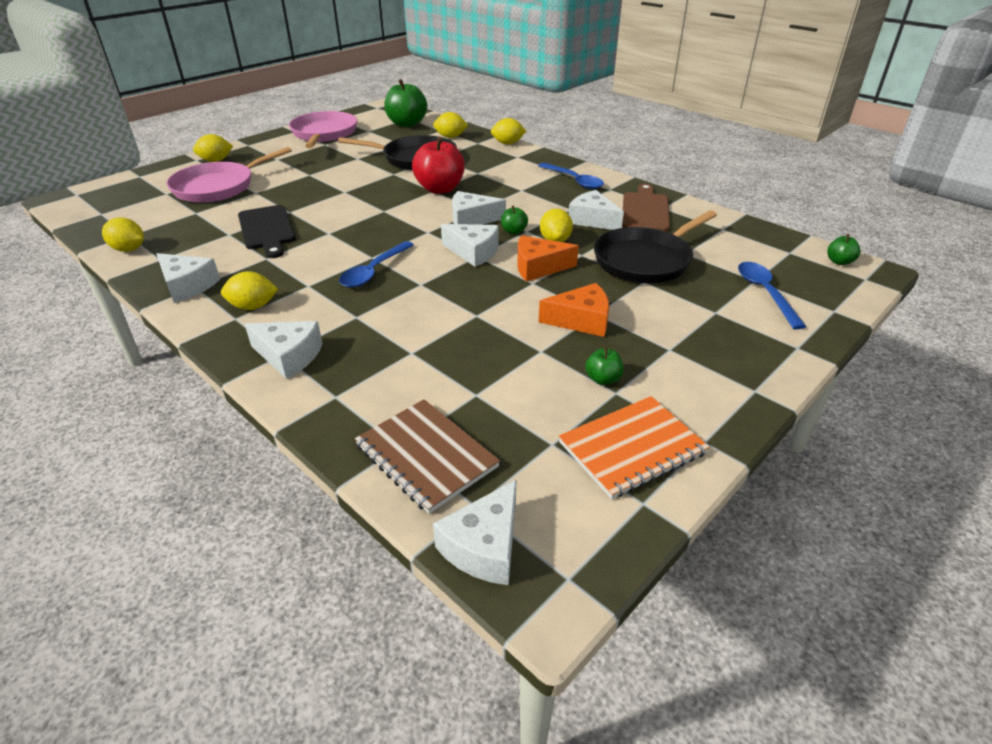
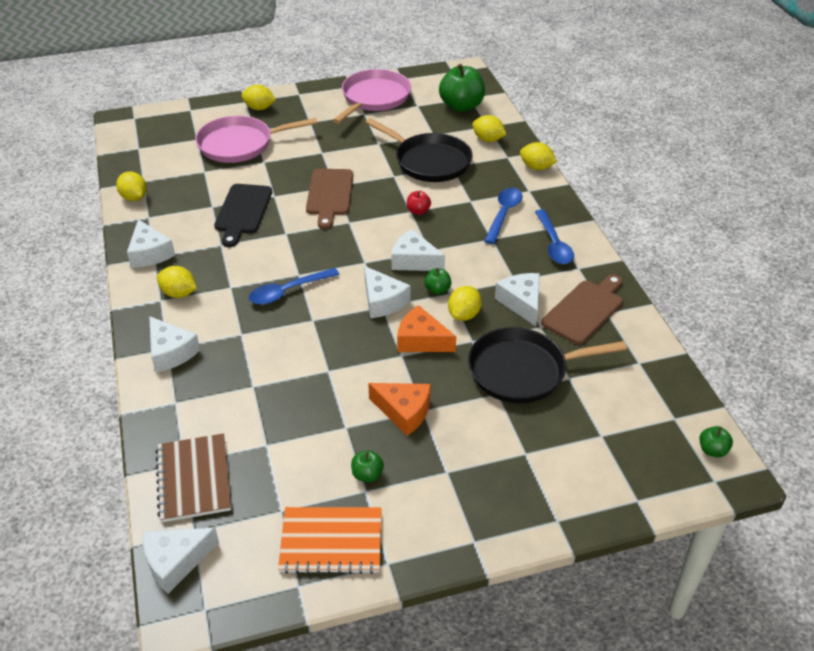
camera: 30 degrees right, 5 degrees up
(346, 198) = (329, 195): none -> brown cutting board
(440, 189) = (418, 211): red apple -> red apple, size x0.46
(765, 293) = (593, 453): blue spoon -> blue spoon (503, 214)

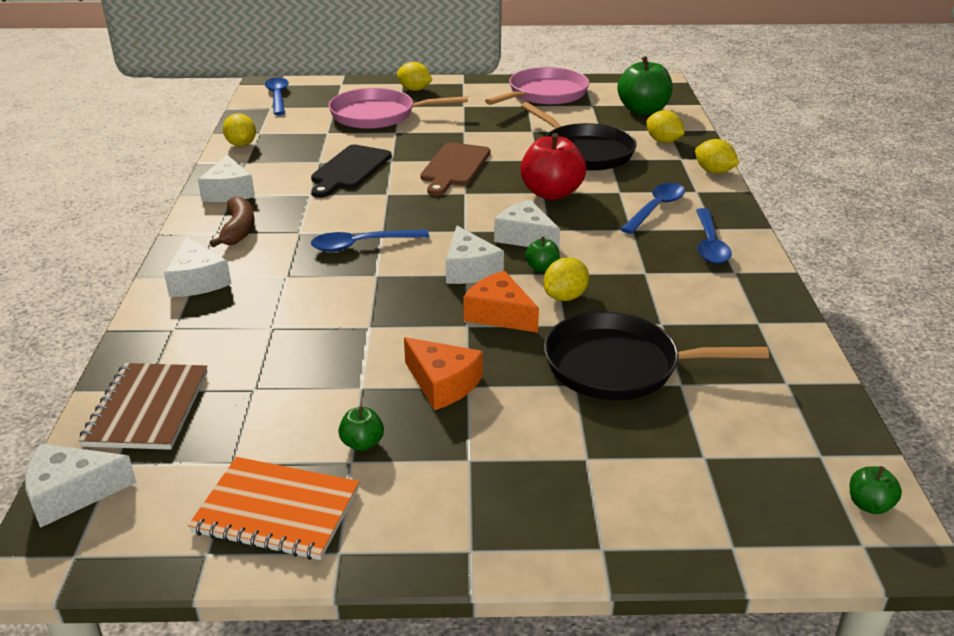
camera: 15 degrees right, 10 degrees down
(139, 134) = (277, 97): none -> blue spoon
(179, 293) = (238, 230): yellow lemon -> brown banana
(418, 211) = (551, 193): red apple -> red apple, size x2.15
(521, 303) = (645, 295): white cheese -> none
(585, 310) = (728, 315): brown cutting board -> none

